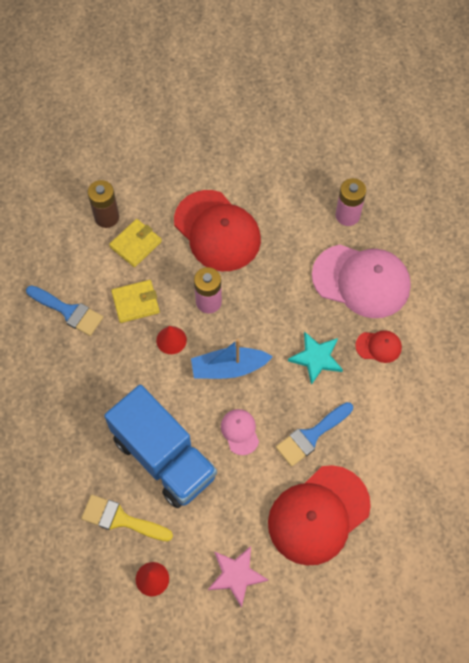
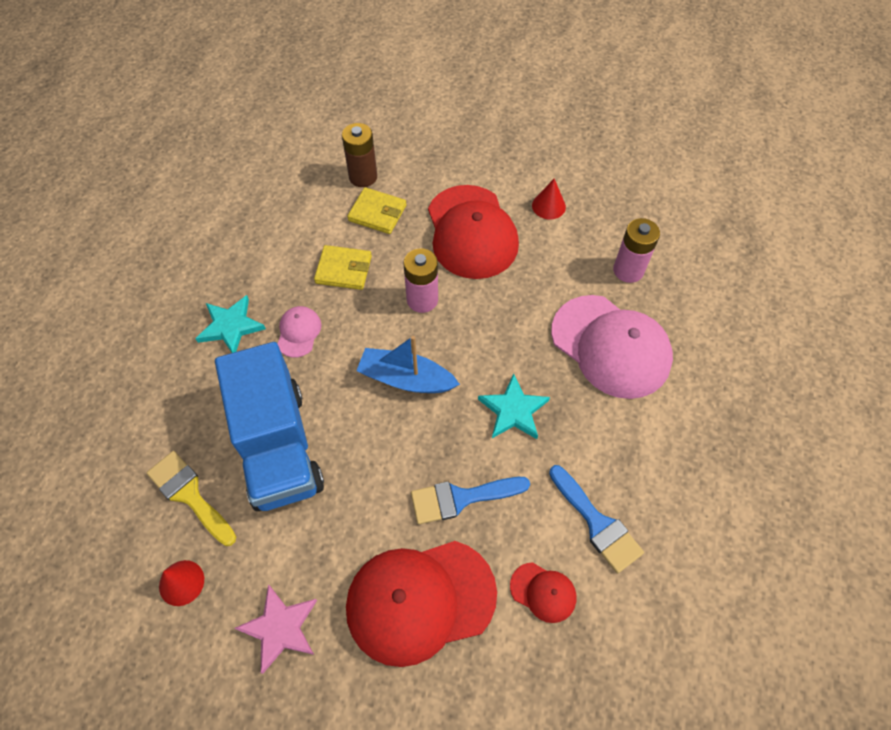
camera: 25 degrees right, 5 degrees down
(68, 311) = (269, 251): blue brush -> blue brush (597, 523)
(75, 384) = (231, 326): none -> turquoise star
(136, 244) = (377, 213): yellow wallet -> yellow wallet turned 45 degrees clockwise
(171, 340) = (359, 323): red cone -> red cone (548, 206)
(240, 432) = (379, 455): pink cap -> pink cap (299, 332)
(378, 346) = (596, 429): red cap -> red cap (543, 592)

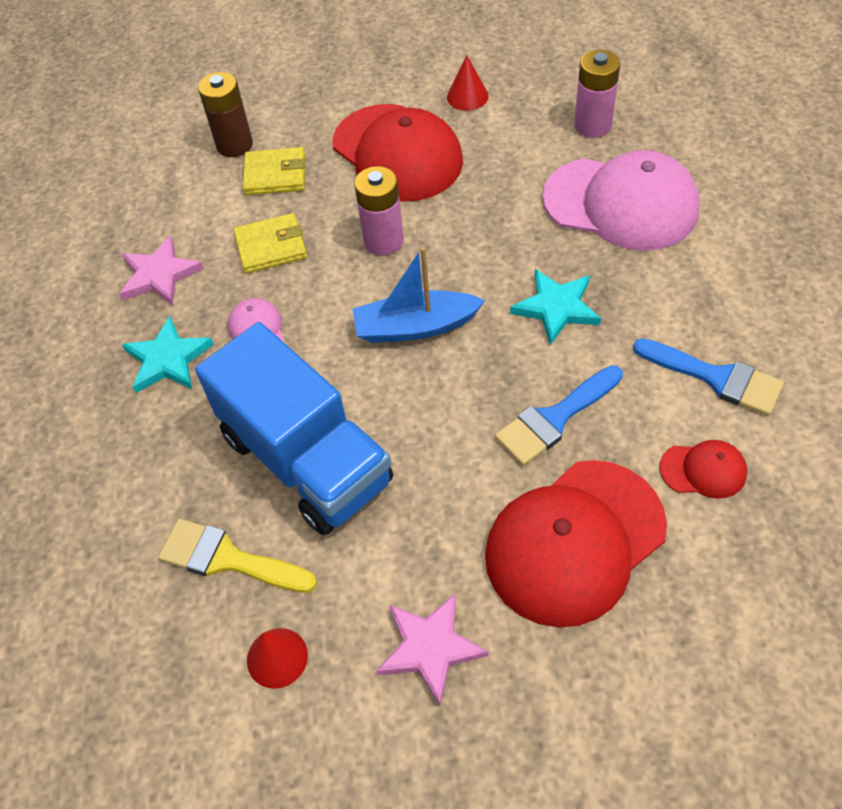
camera: 20 degrees left, 5 degrees down
(259, 258) = (159, 275): none -> pink star

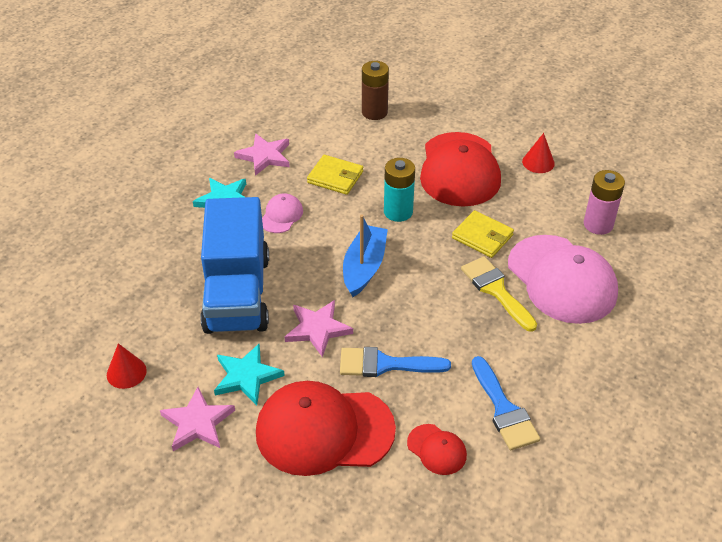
camera: 35 degrees right, 10 degrees down
(227, 559) = (152, 312): yellow brush -> yellow brush (496, 290)
(275, 175) = (378, 141): yellow wallet -> yellow wallet (482, 237)
(383, 241) = (398, 212): pink battery -> turquoise battery
(415, 327) = (364, 267): blue boat -> blue boat turned 75 degrees clockwise
(442, 433) = (317, 329): none -> pink star
(556, 308) = (454, 309): turquoise star -> turquoise star (246, 376)

